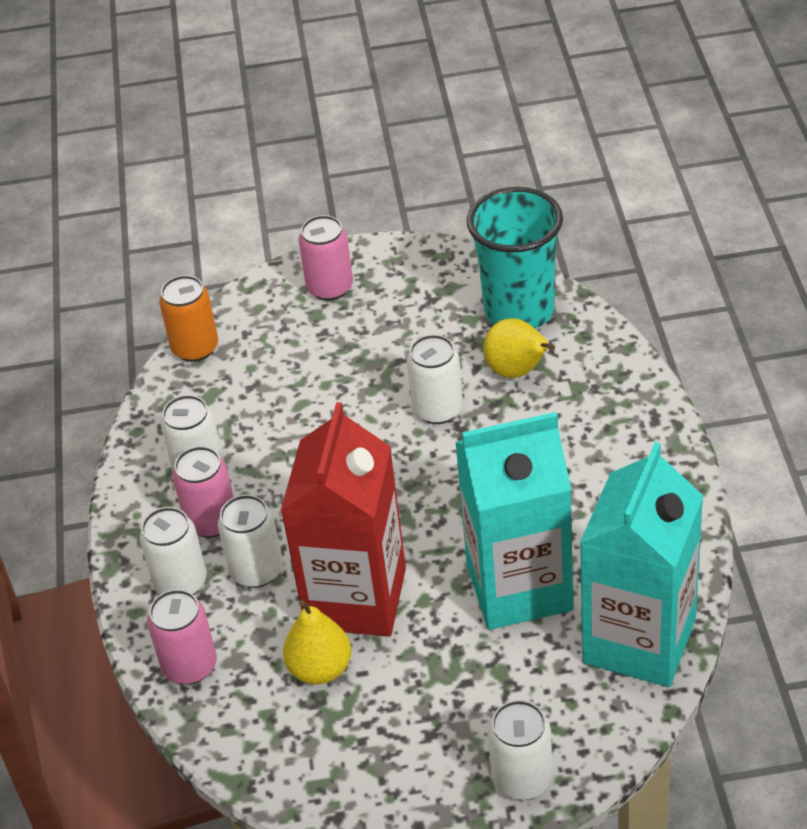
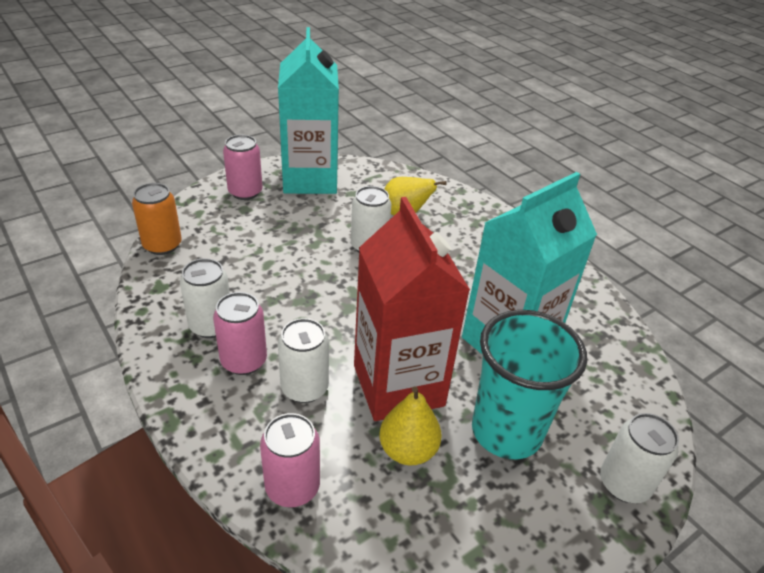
camera: 35 degrees left, 5 degrees down
(180, 582) = (243, 417): white can -> none
(519, 311) = (381, 183): turquoise cup -> turquoise cup (506, 431)
(639, 640) = (613, 355): turquoise carton -> turquoise carton (310, 179)

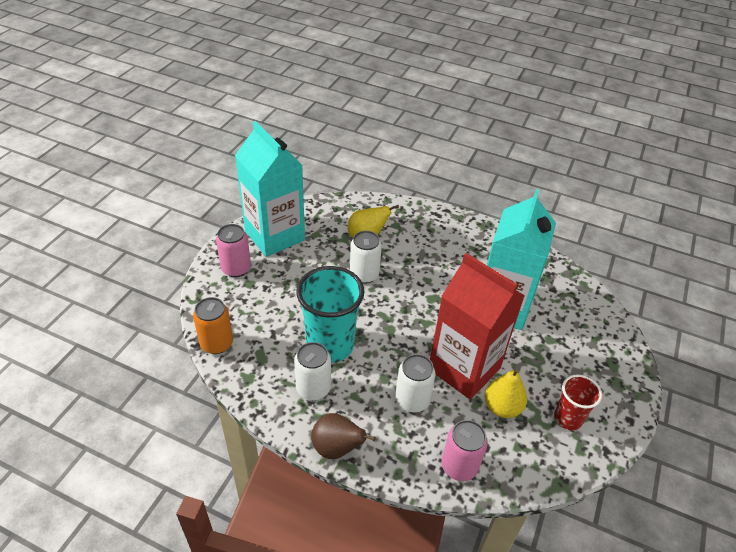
camera: 30 degrees left, 5 degrees up
(176, 394) = (337, 448): none -> brown pear
(244, 361) = (358, 402): pink can -> none
(487, 509) = (568, 418): none -> red cup
(506, 431) = (543, 366): turquoise cup -> turquoise cup (330, 345)
(624, 484) = (620, 365): white can -> none

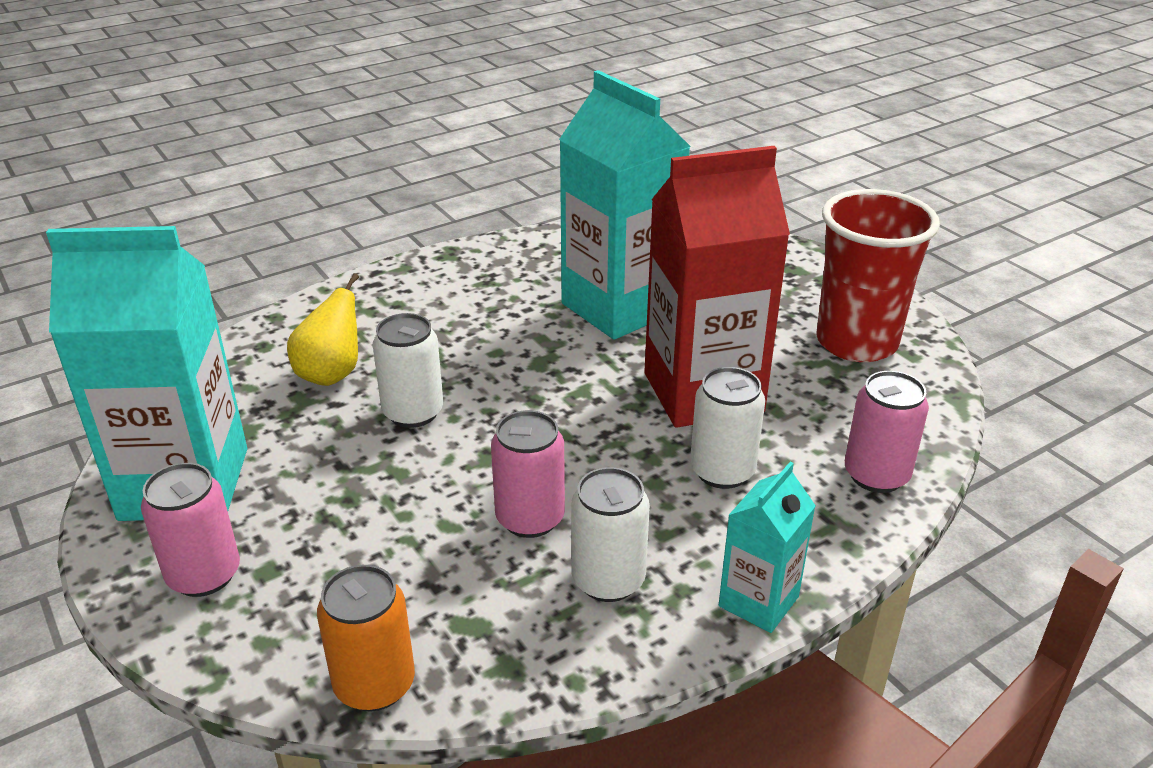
camera: 55 degrees left, 10 degrees down
(330, 345) = (530, 518): turquoise cup -> pink can
(337, 448) = (758, 601): brown pear -> turquoise carton
(502, 407) = (799, 389): yellow pear -> none
(568, 418) = (856, 342): red cup -> red cup, size x1.78

